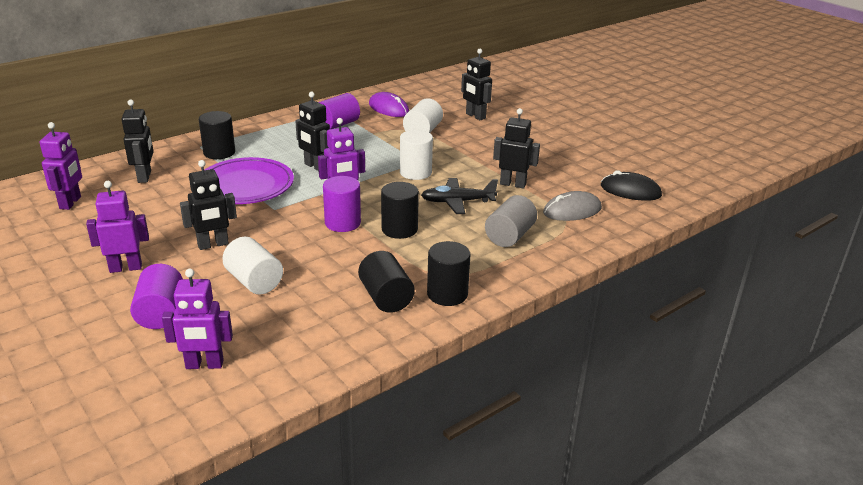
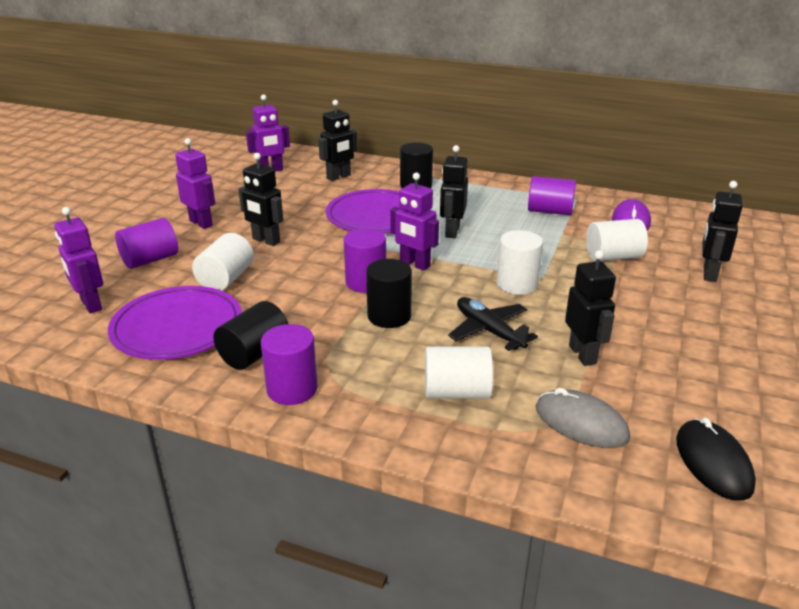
camera: 60 degrees right, 0 degrees up
(305, 324) = (177, 327): none -> purple plate
(447, 294) = (292, 389): black cylinder -> purple cylinder
(509, 236) = (456, 392): grey cylinder -> white cylinder

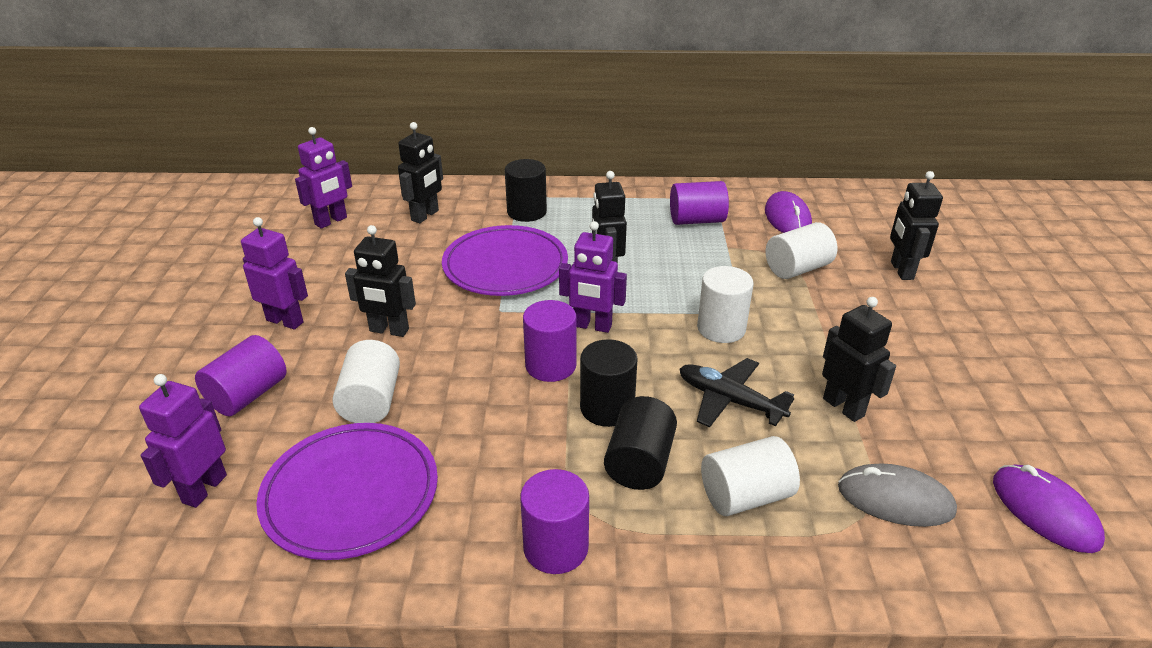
camera: 20 degrees left, 5 degrees up
(90, 305) = (204, 489): purple robot -> purple robot turned 75 degrees clockwise
(254, 354) = (477, 507): black cylinder -> black cylinder (639, 462)
(713, 462) = (1044, 511): black mouse -> purple mouse

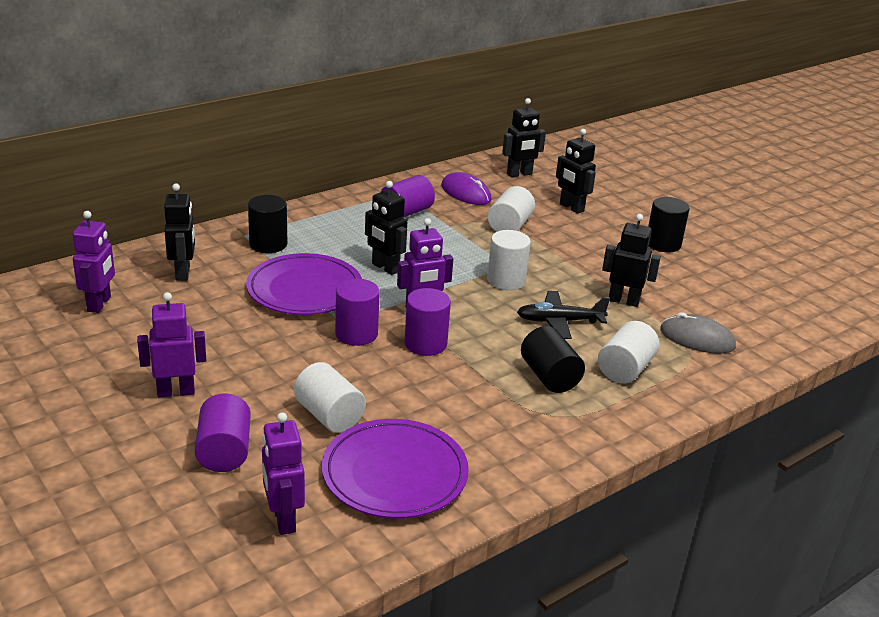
camera: 40 degrees left, 5 degrees down
(389, 330) = (275, 366): black robot -> black robot (519, 174)
(556, 547) = (557, 441): purple cylinder -> purple cylinder (356, 334)
(607, 408) = (493, 355): black cylinder -> black cylinder (663, 244)
(895, 499) = (697, 338): grey mouse -> grey mouse turned 45 degrees clockwise
(1044, 511) = (765, 315): purple mouse -> none

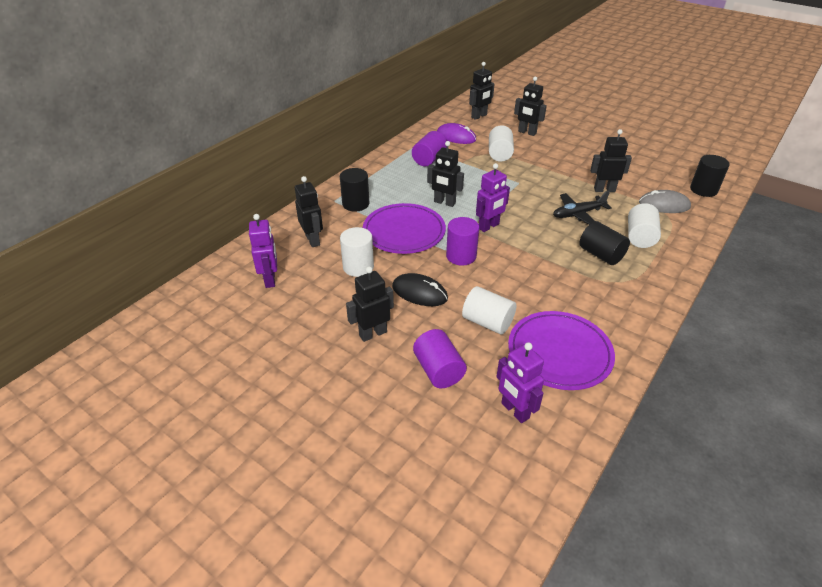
camera: 15 degrees left, 10 degrees up
(176, 392) = (373, 333): purple robot -> black robot
(269, 362) = (419, 292): none -> black mouse
(425, 344) = (509, 251): purple cylinder -> none
(506, 280) = (525, 193): white cylinder -> white cylinder (358, 267)
(663, 244) = (597, 145): black cylinder -> black cylinder (703, 190)

